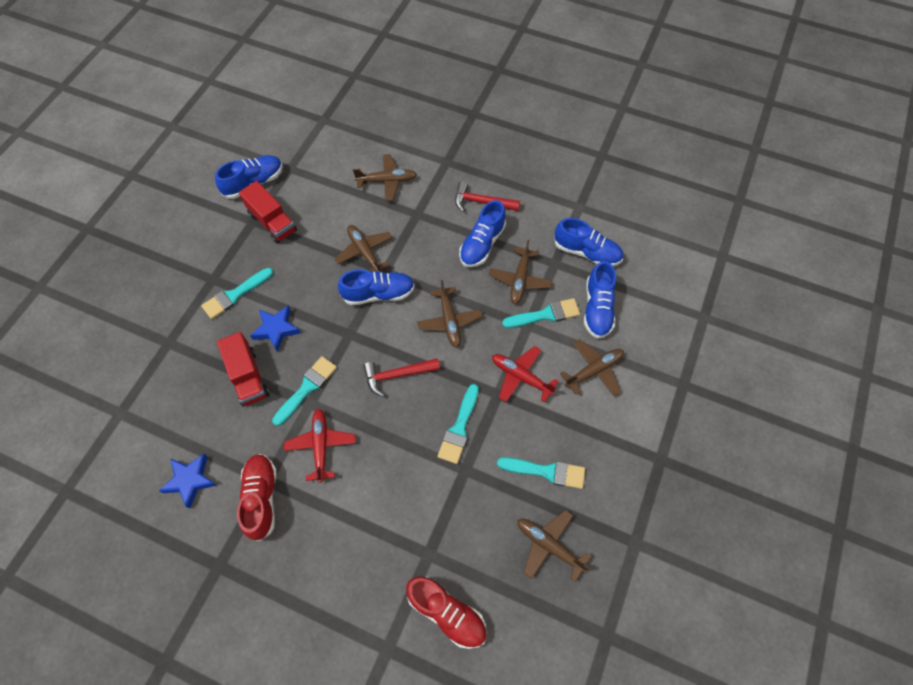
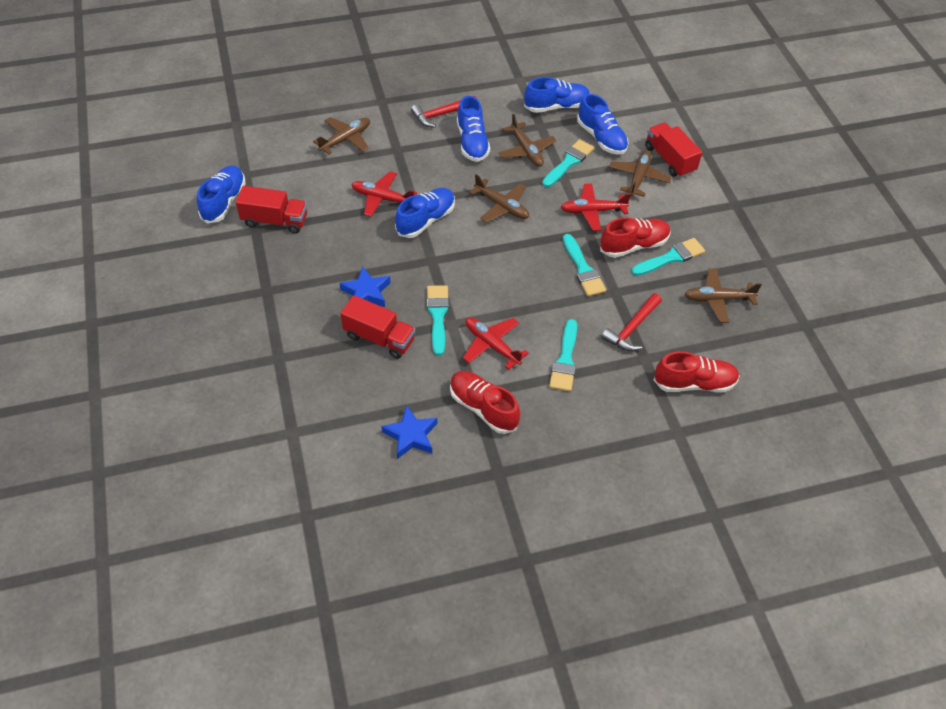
camera: 40 degrees left, 10 degrees down
(235, 295) = (301, 290): turquoise brush -> turquoise brush (565, 360)
(364, 252) = (382, 198): brown plane -> red plane
(397, 375) = (500, 264): red hammer -> red hammer (632, 328)
(524, 436) = (633, 245): none -> red shoe
(640, 370) = (669, 159): none -> red truck

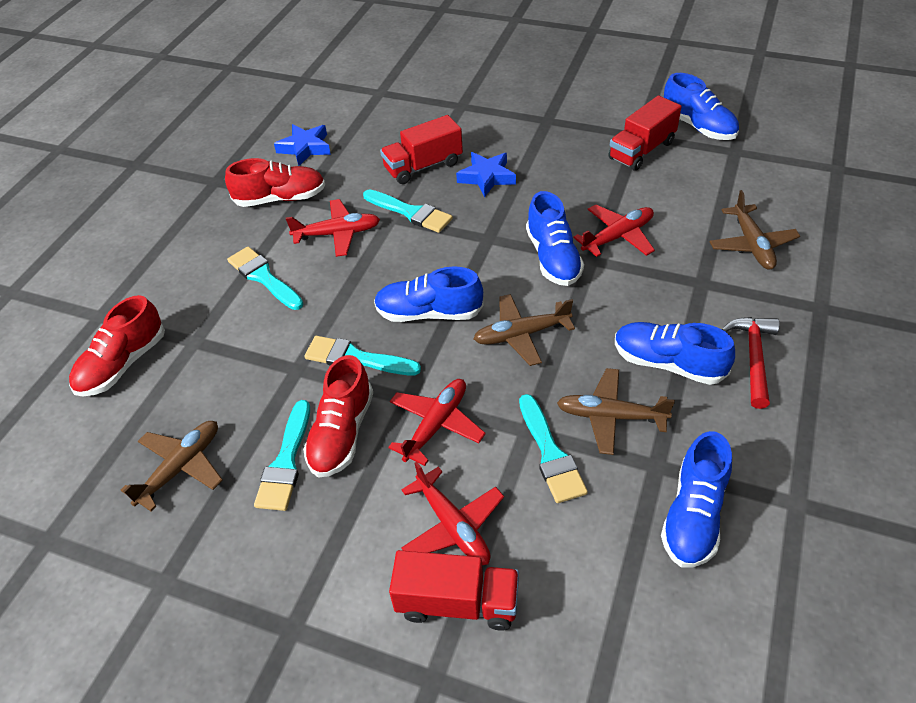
camera: 130 degrees right, 5 degrees down
(601, 138) = (575, 532): blue shoe -> blue shoe (429, 313)
(632, 328) = (238, 354): red hammer -> none
(638, 177) = (453, 526): brown plane -> red plane

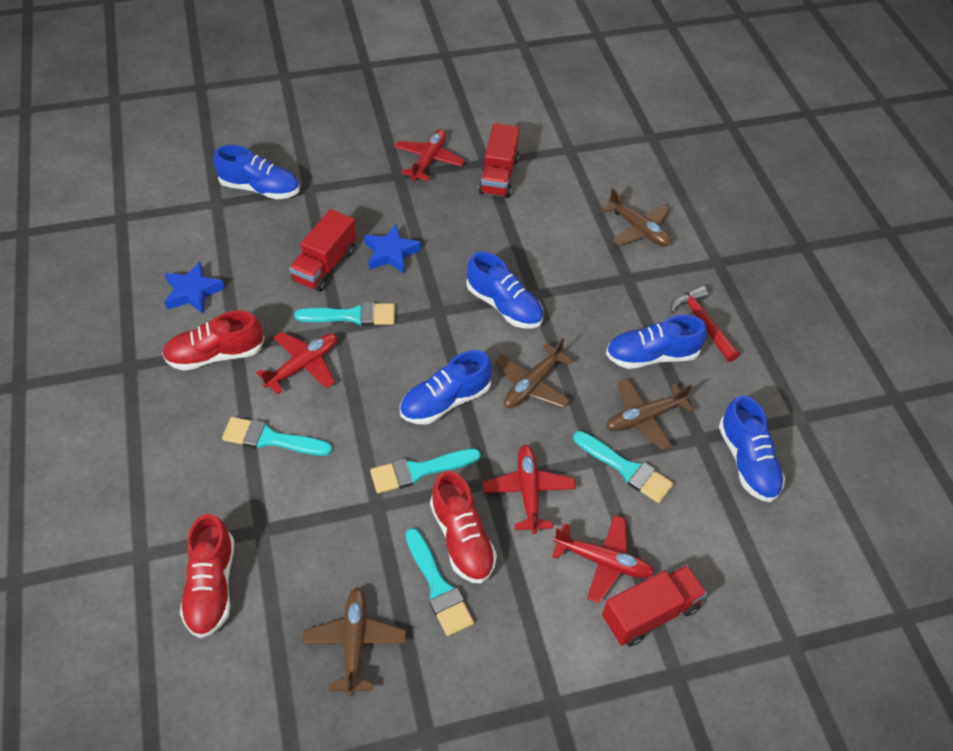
camera: 40 degrees left, 5 degrees up
(280, 198) = (215, 355): red shoe -> red shoe turned 150 degrees counterclockwise
(618, 236) = (539, 264): red plane -> red plane (428, 160)
(698, 126) = (525, 136): blue shoe -> blue shoe (260, 188)

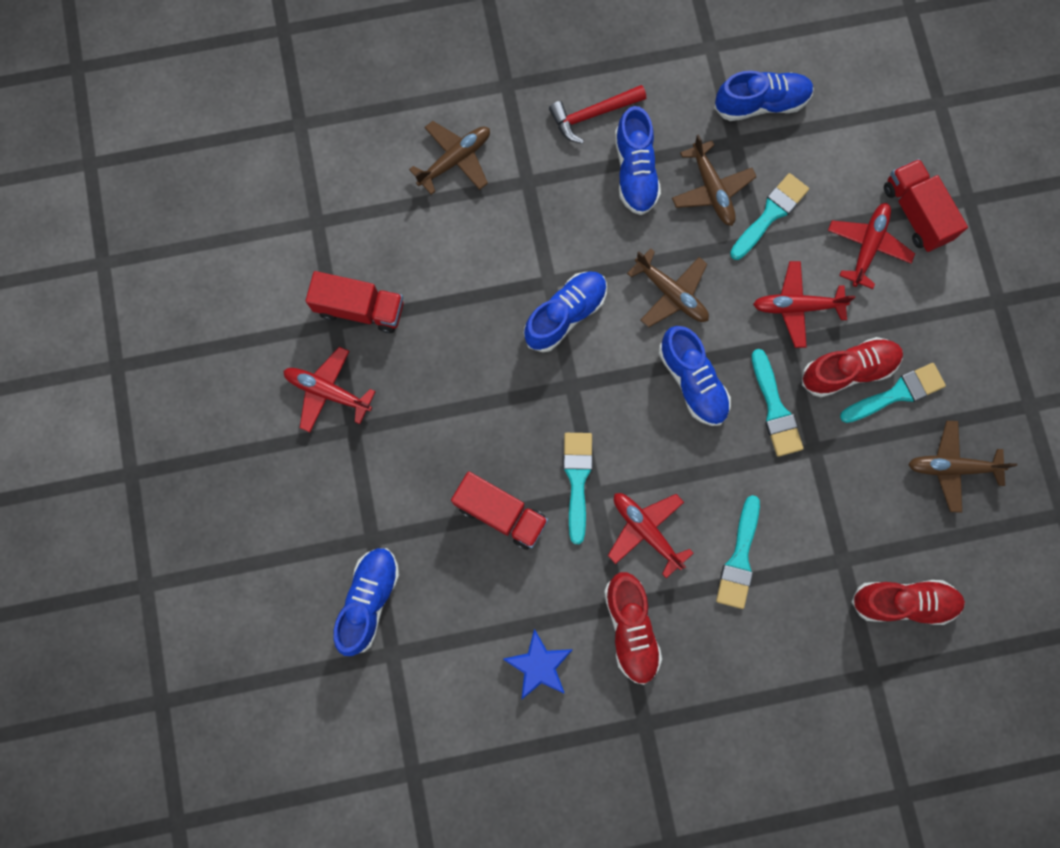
camera: 85 degrees left, 25 degrees up
(391, 253) = (484, 437): blue star -> none

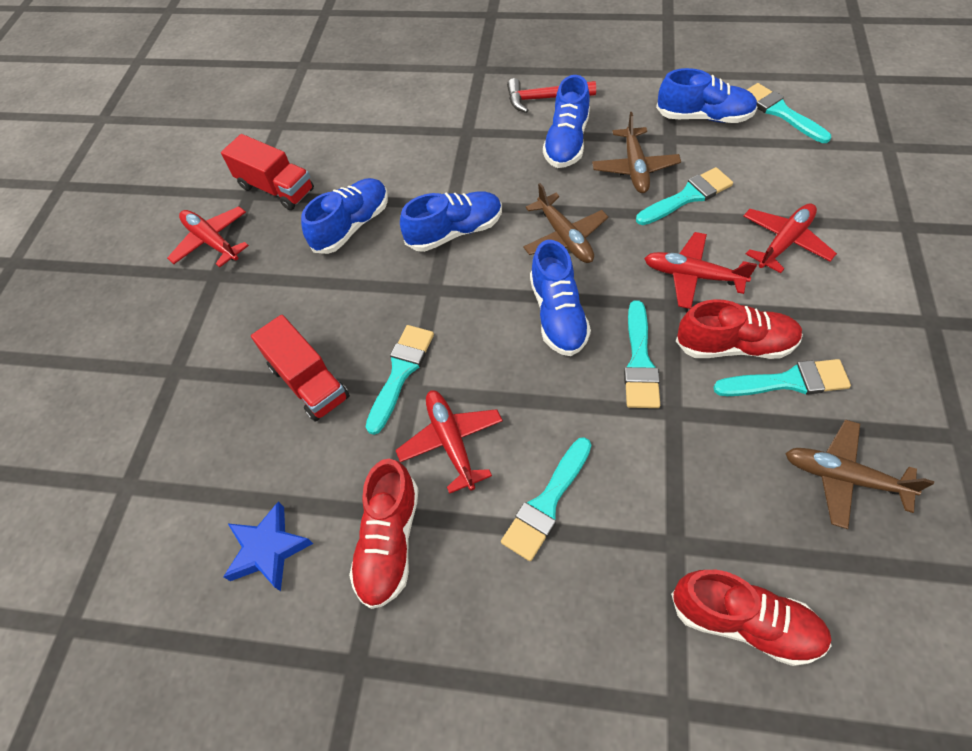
camera: 25 degrees right, 20 degrees down
(369, 600) = (137, 426): blue shoe -> blue shoe (352, 226)
(455, 160) = (413, 107): brown plane -> none
(834, 79) = (781, 112): none -> turquoise brush
(915, 213) = (844, 225): red truck -> none

